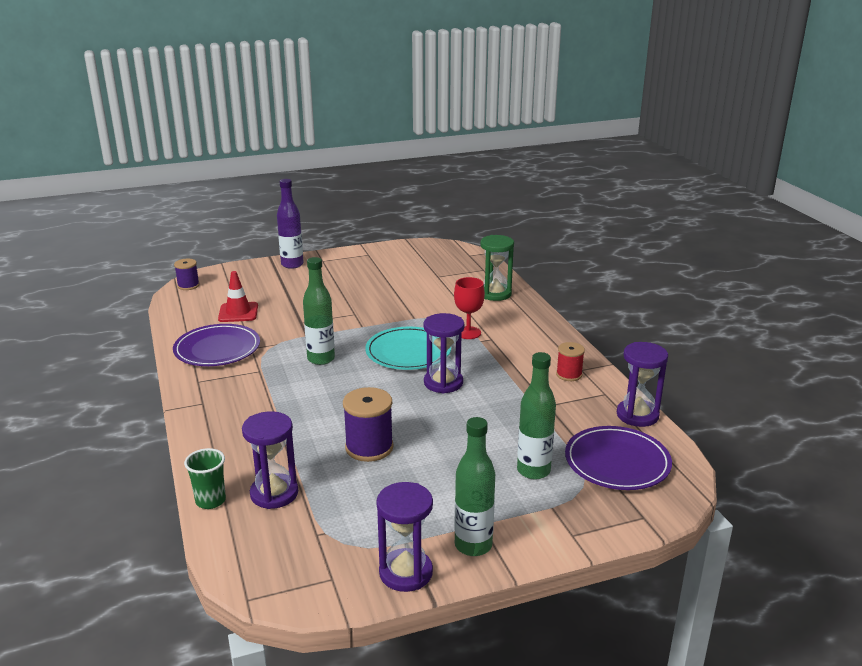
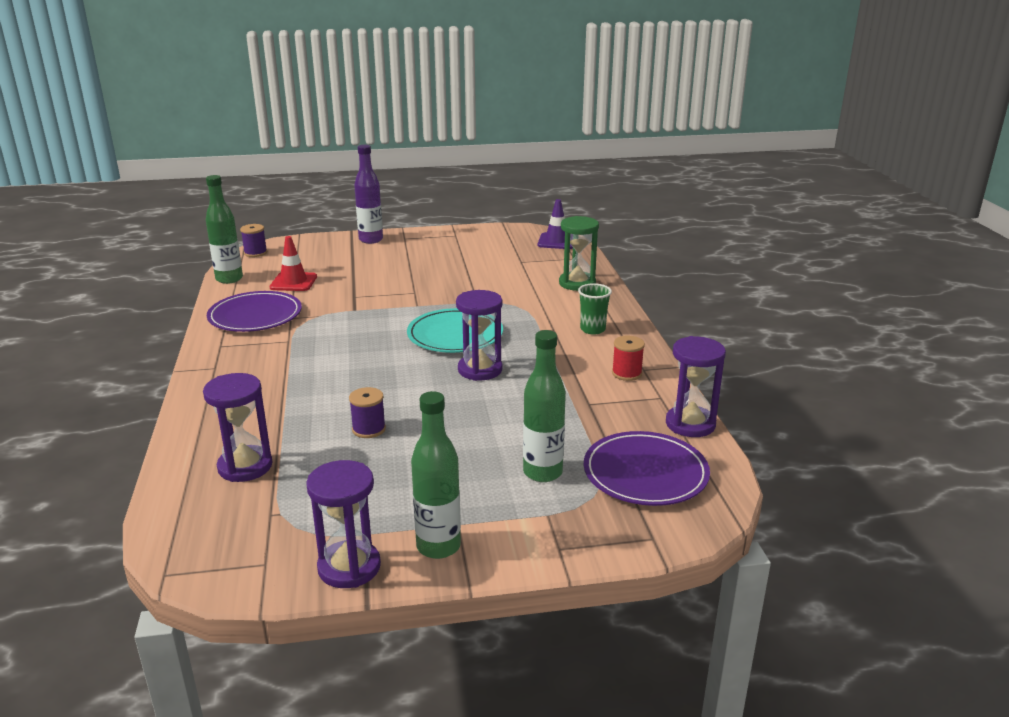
camera: 10 degrees right, 0 degrees up
(210, 501) = (175, 467): green cup -> green cup (592, 329)
(321, 359) = (358, 334): green bottle -> green bottle (229, 279)
(369, 447) = (369, 429): purple spool -> purple spool, size x0.62
(461, 254) = (557, 241): none -> purple traffic cone
(468, 333) = (530, 321): red goblet -> none

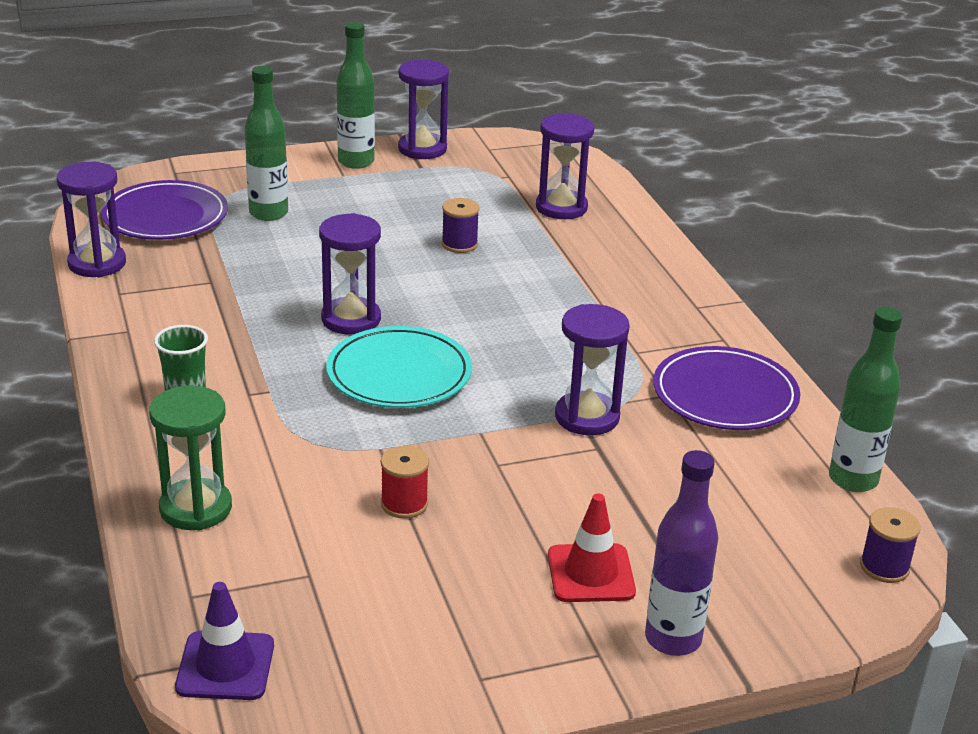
camera: 170 degrees right, 5 degrees up
(293, 282) = (730, 478): red traffic cone -> red traffic cone (591, 574)
(350, 309) = (587, 417): none -> purple hourglass
(626, 373) = (153, 323): red spool -> red spool (404, 504)

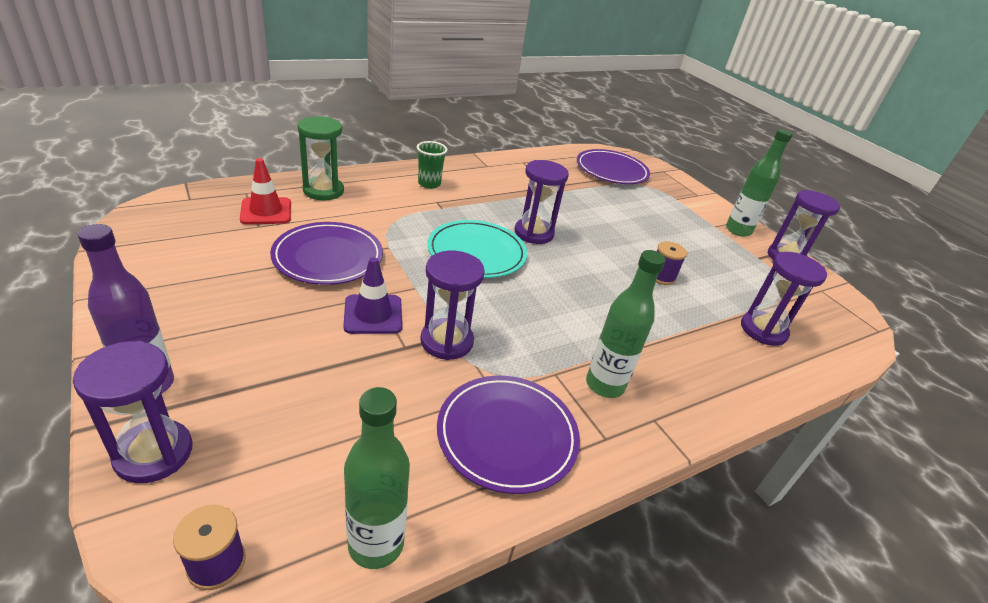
camera: 75 degrees right, 5 degrees up
(97, 263) = (549, 155): purple hourglass -> purple hourglass (154, 453)
(225, 666) = (183, 204): purple traffic cone -> purple traffic cone (373, 314)
(268, 213) = (642, 201): green bottle -> green bottle (604, 385)
(404, 504) = (328, 257): red spool -> purple plate
(591, 574) = (241, 340): red traffic cone -> red traffic cone (266, 211)

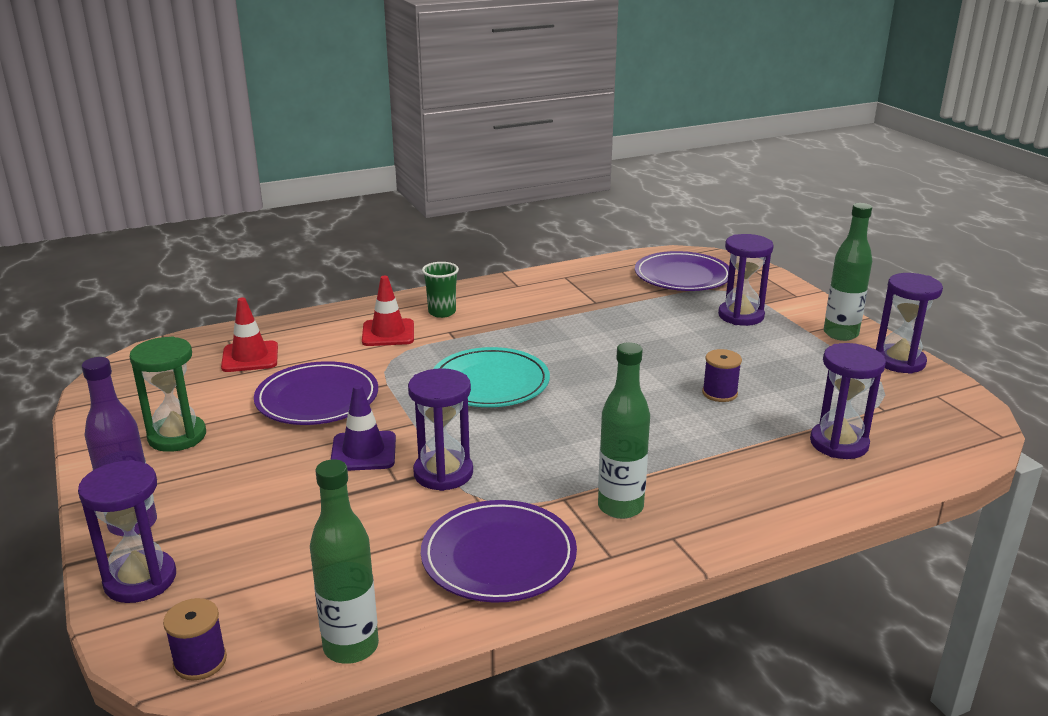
camera: 10 degrees right, 10 degrees down
(323, 191) = (315, 330): green hourglass -> green hourglass (177, 436)
(386, 199) = (388, 333): none -> red traffic cone
(534, 233) = (564, 357): purple hourglass -> purple hourglass (741, 316)

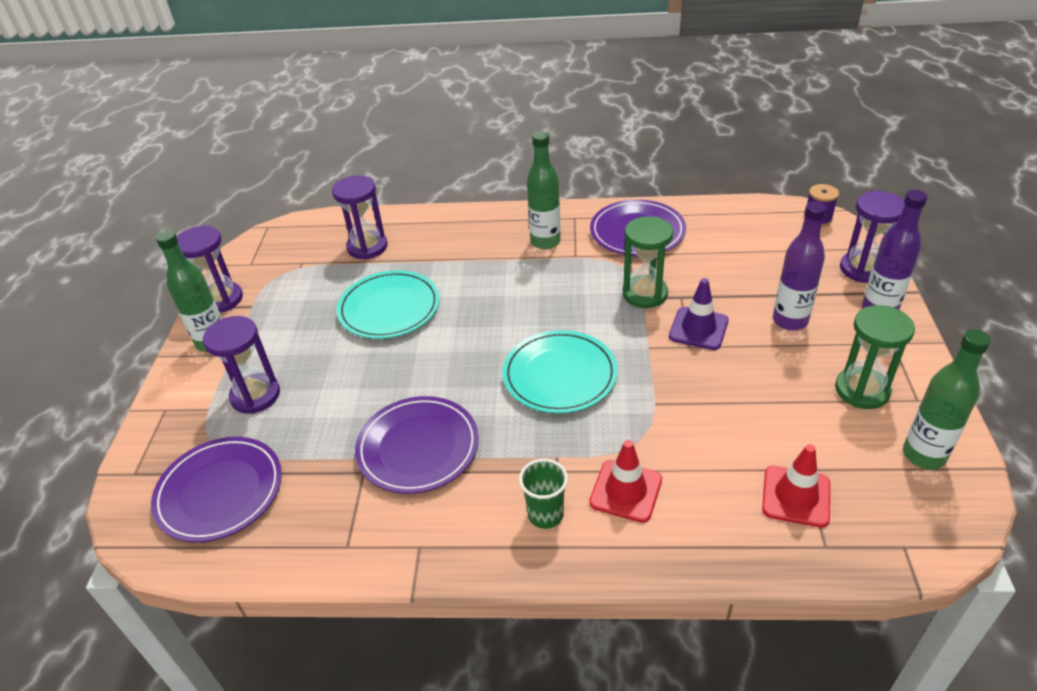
camera: 150 degrees left, 15 degrees up
(253, 484) = (790, 321): none -> purple bottle
(317, 399) = (727, 402): purple plate -> purple plate (418, 447)
(351, 647) = (736, 208): green bottle -> green bottle (923, 455)
(443, 473) = (645, 294): purple hourglass -> green hourglass
(719, 393) = (389, 308): purple spool -> turquoise plate

